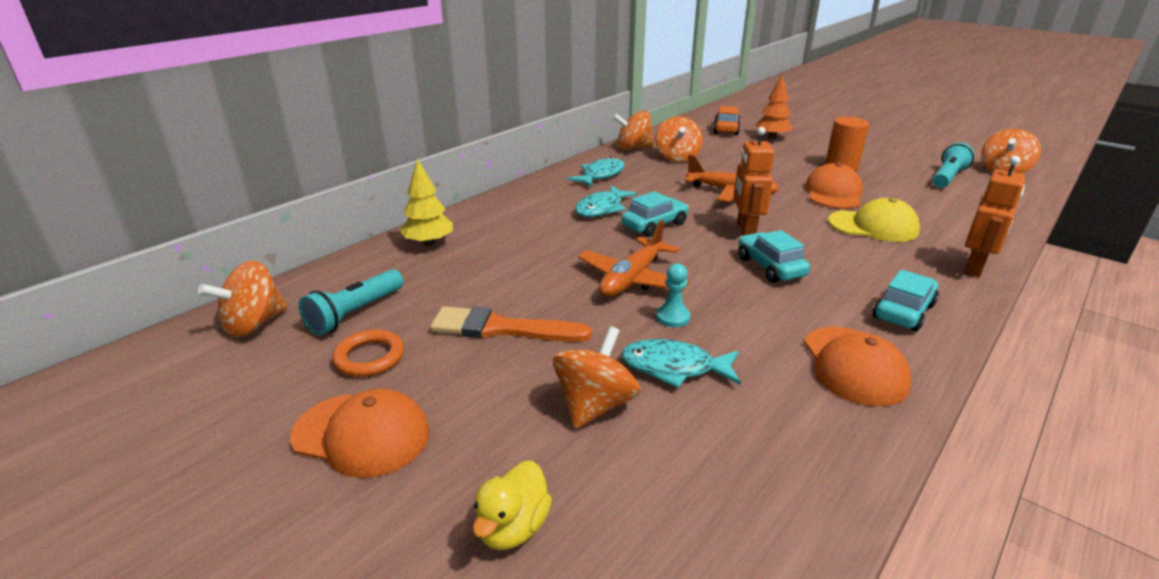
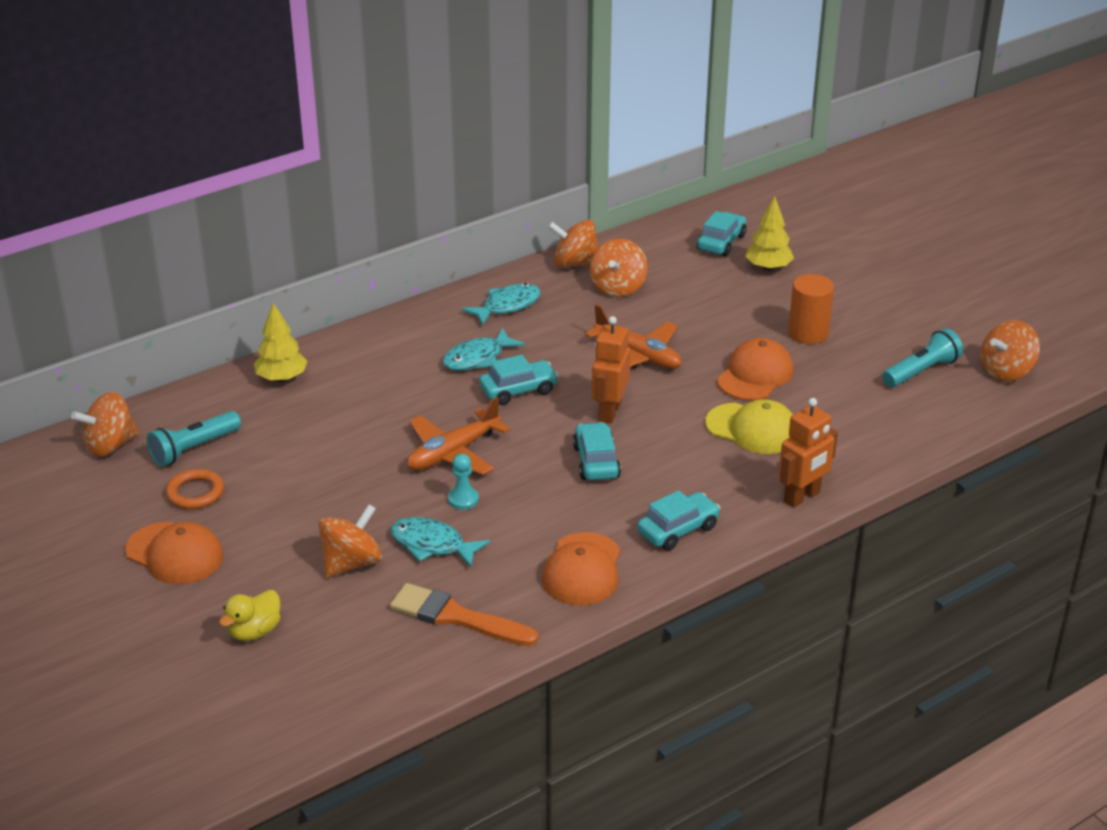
camera: 15 degrees right, 5 degrees up
(502, 328) = (310, 485): orange brush -> orange brush (456, 617)
(726, 129) = (721, 242): orange car -> turquoise car
(772, 137) = (768, 268): orange tree -> yellow tree

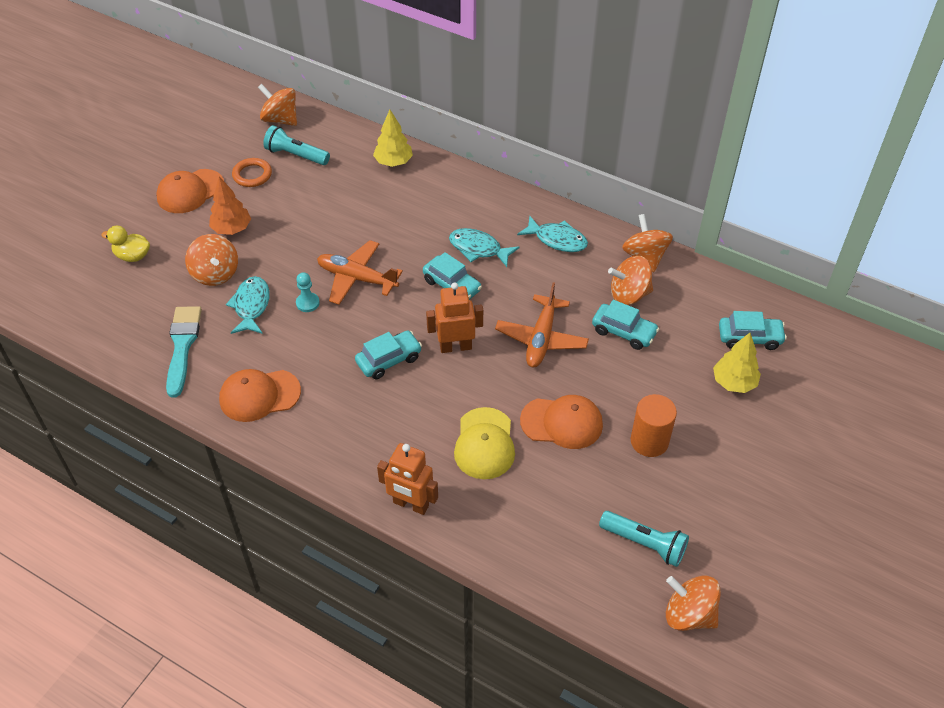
camera: 65 degrees right, 15 degrees up
(175, 554) = (190, 191): orange cap -> orange cap turned 45 degrees clockwise
(281, 532) = (232, 229): none -> orange tree
(351, 563) = (215, 274): orange spinning top -> orange spinning top turned 45 degrees clockwise
(456, 617) = (182, 346): orange brush -> turquoise brush
(678, 530) = (330, 436): turquoise car -> turquoise car (624, 332)

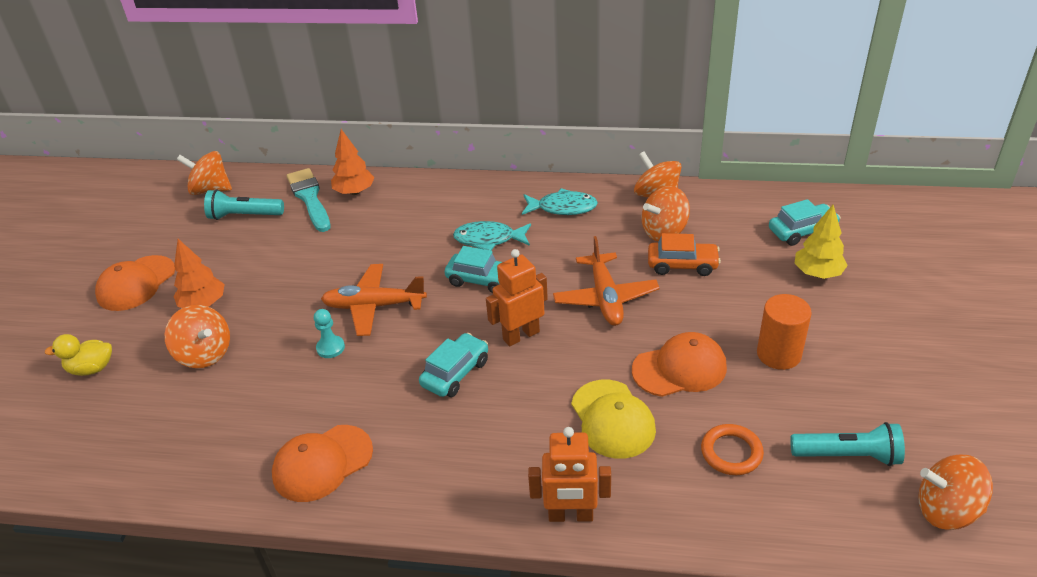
camera: 20 degrees left, 10 degrees down
(182, 346) = (198, 443): turquoise brush -> turquoise brush (309, 198)
(251, 306) = (265, 372): turquoise fish -> none
(252, 175) = (203, 247): orange ring -> orange ring (731, 452)
(393, 162) = (354, 192): yellow tree -> orange tree
(624, 332) = (682, 265): turquoise car -> orange car

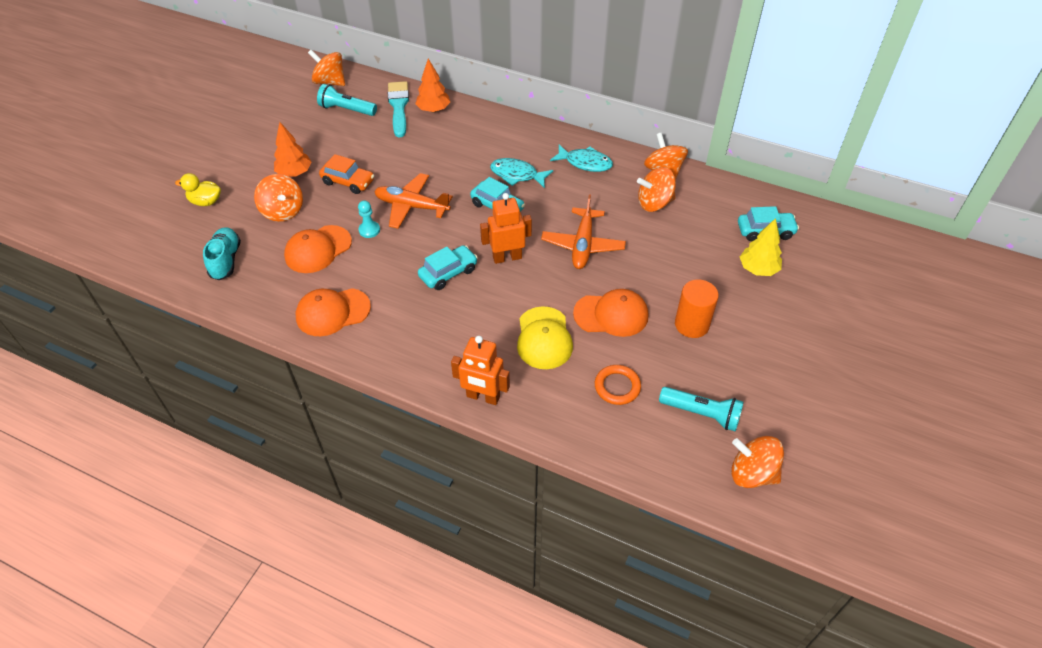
camera: 15 degrees right, 10 degrees up
(136, 283) = (254, 145): orange cap -> orange cap (318, 249)
(146, 436) = (226, 260): none -> turquoise shoe
(682, 265) = (654, 234): orange car -> orange car (348, 182)

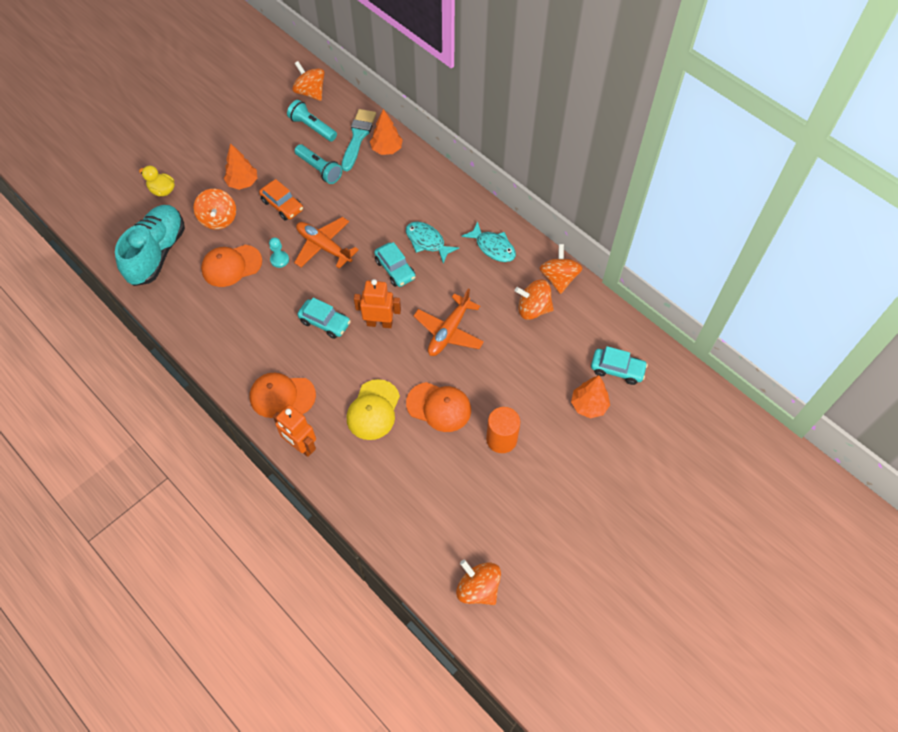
camera: 20 degrees right, 10 degrees up
(226, 260) = (157, 253): turquoise shoe -> turquoise shoe, size x1.70
(332, 312) = (219, 329): orange cap -> orange cap (282, 396)
(448, 273) = (325, 322): turquoise car -> turquoise car turned 45 degrees clockwise
(617, 387) = (410, 474): orange ring -> none
(701, 414) = (465, 522): turquoise flashlight -> turquoise flashlight (319, 169)
(758, 269) = (588, 405): yellow tree -> orange tree

